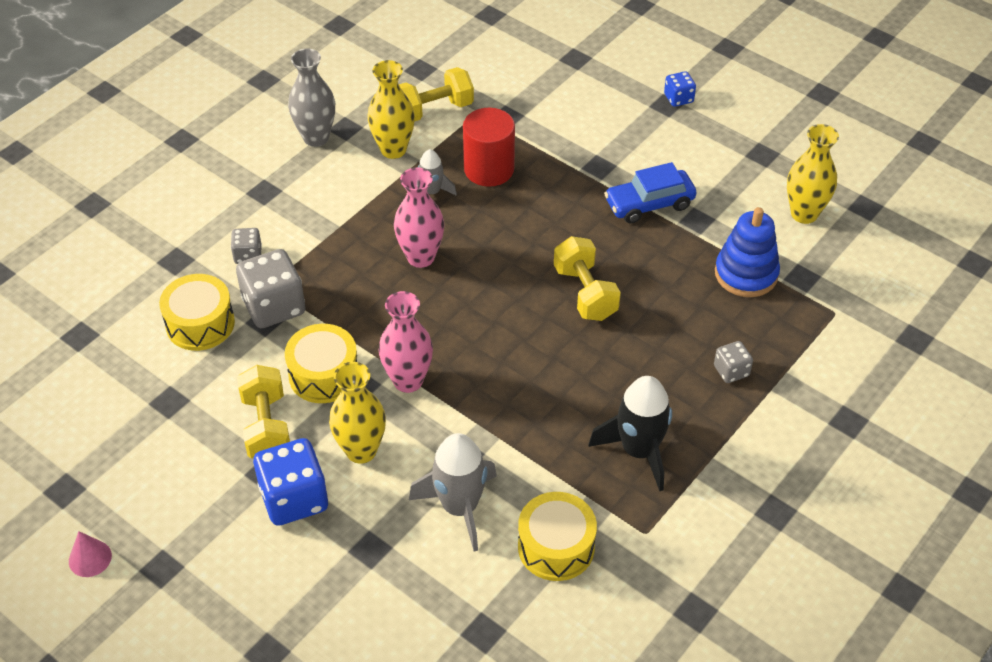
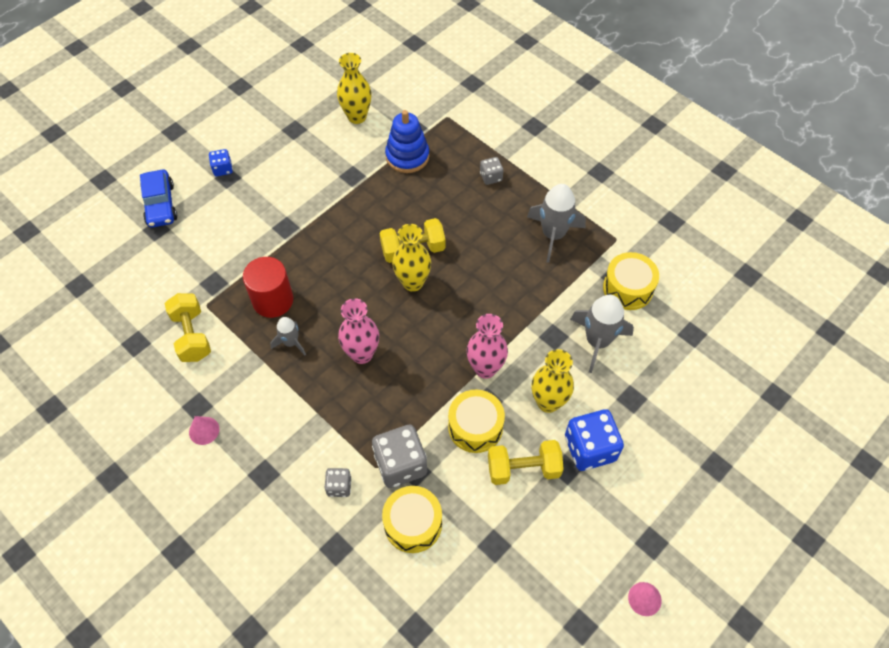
camera: 85 degrees left, 10 degrees up
(316, 138) = (204, 430): grey vase -> pink cone
(393, 149) = (234, 369): yellow vase -> yellow vase (413, 282)
(639, 451) = (553, 235): black rocket -> grey rocket
(649, 204) = (331, 201): blue car -> blue car (160, 205)

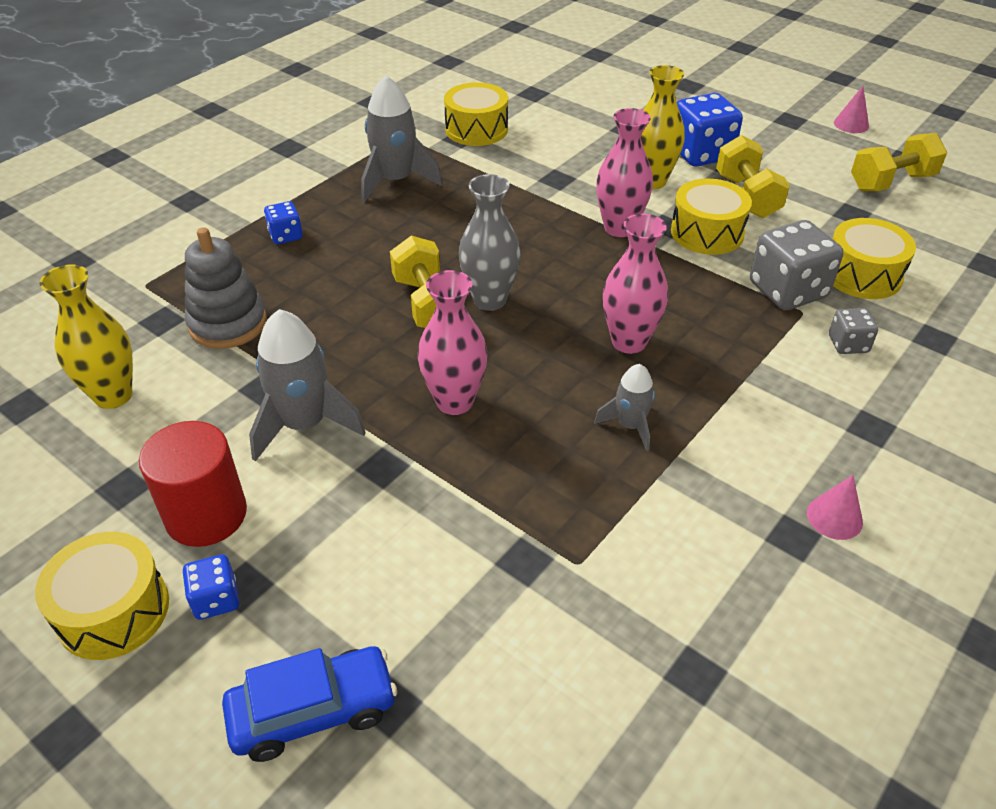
camera: 95 degrees left, 15 degrees down
(192, 335) = (652, 573): yellow dumbbell -> yellow dumbbell (891, 182)
(226, 136) = (113, 611): none -> yellow drum
(273, 300) = (549, 462): red cylinder -> red cylinder (206, 515)
(326, 260) = (454, 401): none -> pink vase
(407, 156) = (228, 323): blue stacking toy -> grey stacking toy
(413, 282) = (489, 300): yellow vase -> grey vase
(491, 177) = (286, 235): grey dice -> blue dice
(597, 341) = (557, 149): grey rocket -> grey rocket (304, 424)

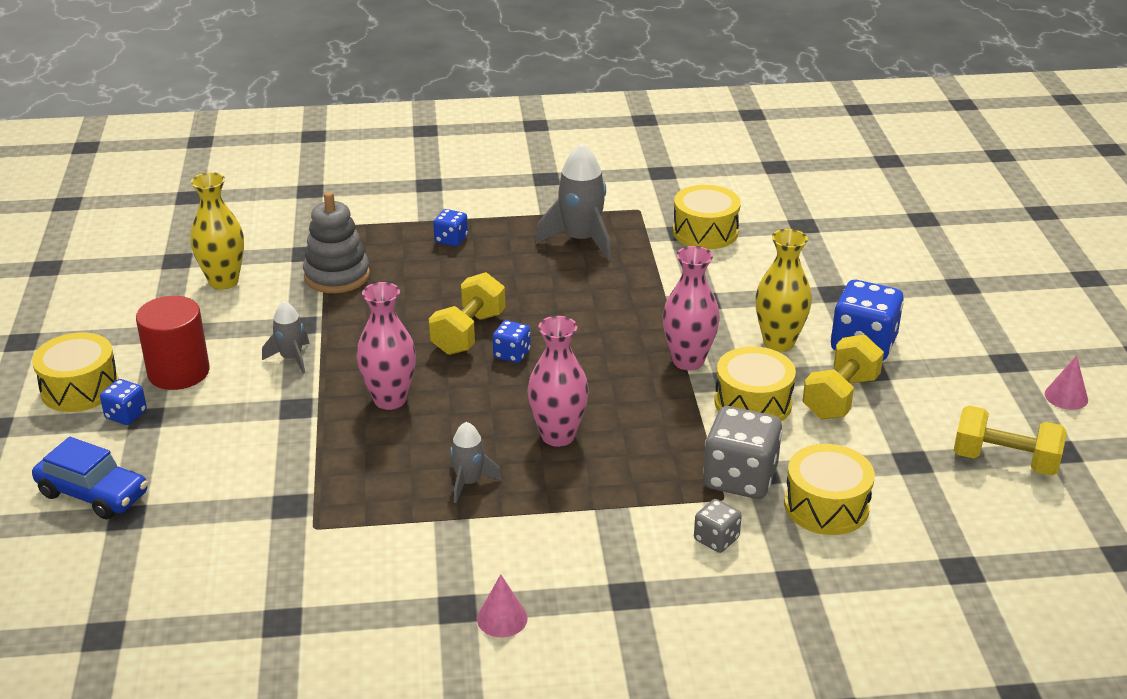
camera: 45 degrees right, 10 degrees down
(304, 424) = (291, 358): grey rocket -> grey rocket, size x0.57
(489, 300) = (512, 354): grey vase -> blue dice

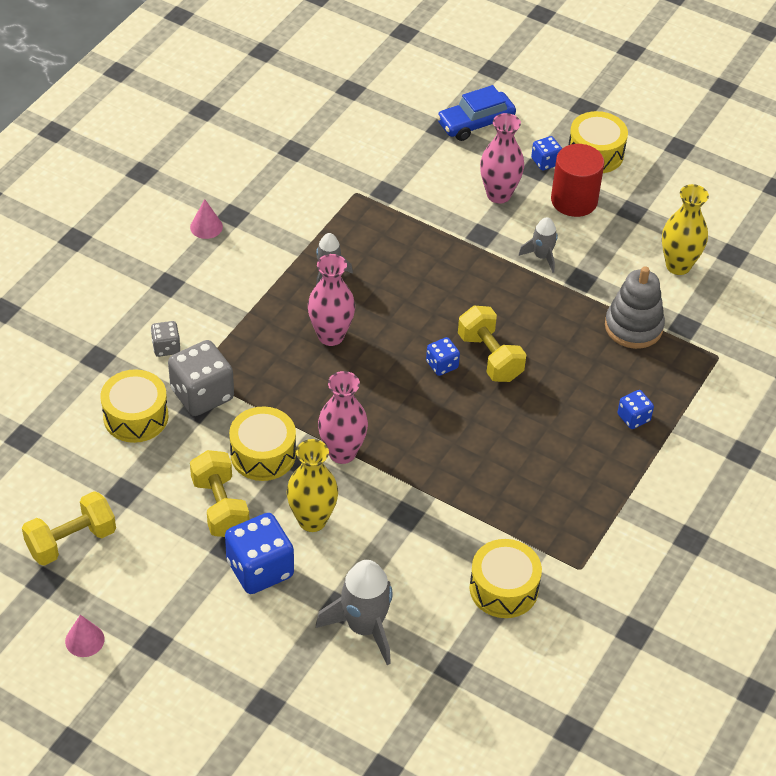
camera: 125 degrees right, 15 degrees up
(390, 400) = (448, 279): pink vase -> pink vase (498, 195)
(581, 240) = (562, 497): grey rocket -> grey rocket (364, 627)

